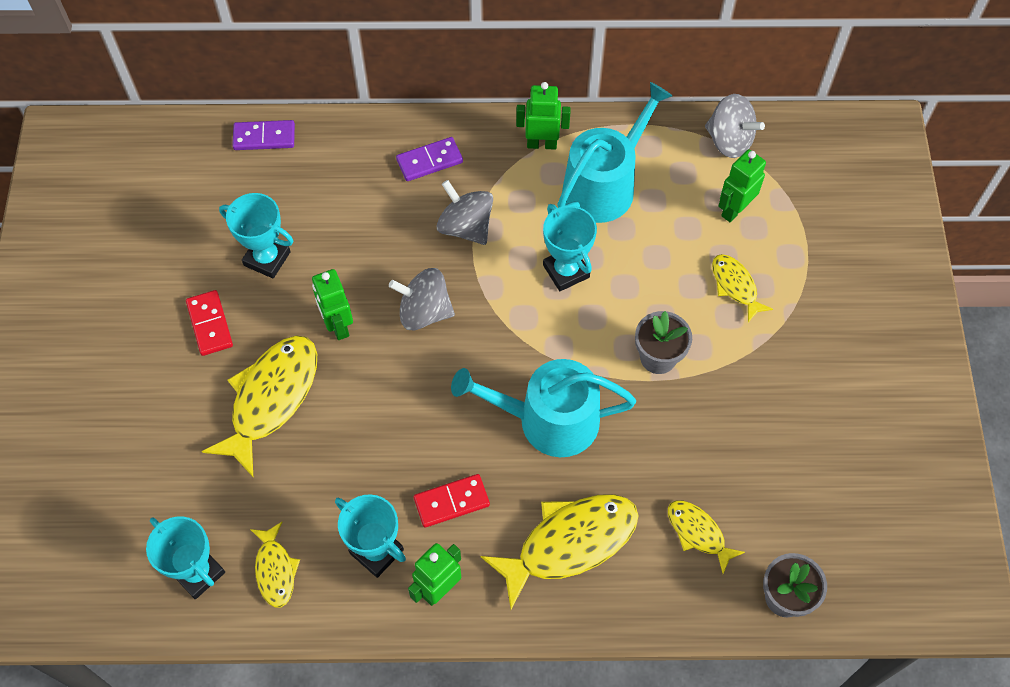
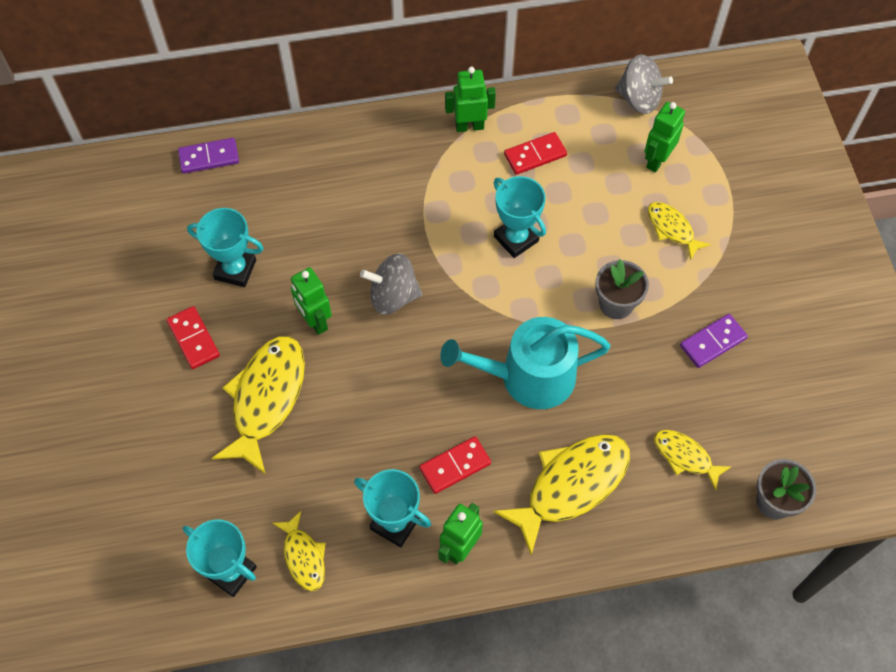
camera: 10 degrees left, 0 degrees up
(429, 161) = (369, 157): purple domino -> purple domino (713, 342)
(466, 227) = (415, 212): grey spinning top -> none
(605, 185) = (535, 155): turquoise watering can -> red domino

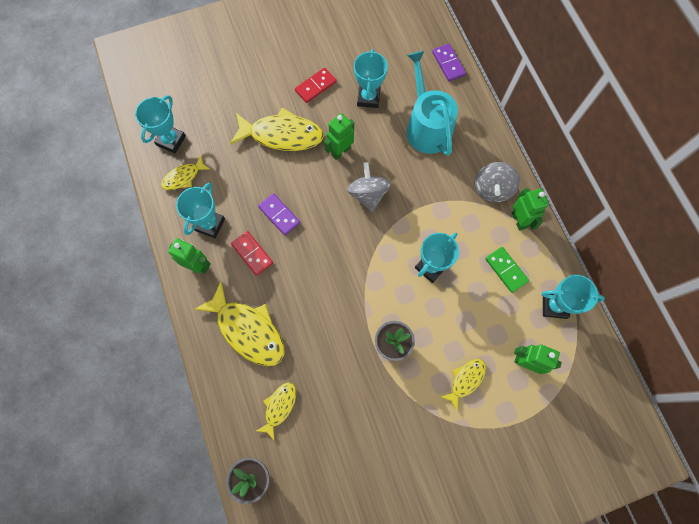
camera: 80 degrees right, 10 degrees up
(528, 377) = (323, 290): turquoise watering can -> turquoise watering can (426, 126)
(535, 155) = (506, 270): red domino -> green domino
(590, 115) = (554, 306): none -> turquoise trophy
(639, 99) = (581, 342): grey spinning top -> grey spinning top (492, 189)
(713, 342) = (374, 420): purple domino -> purple domino (279, 215)

